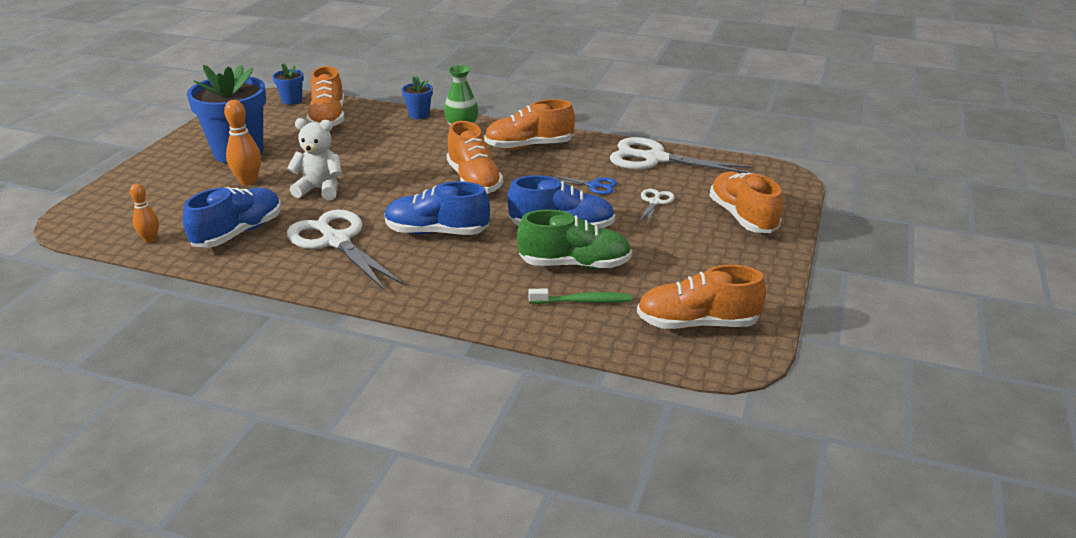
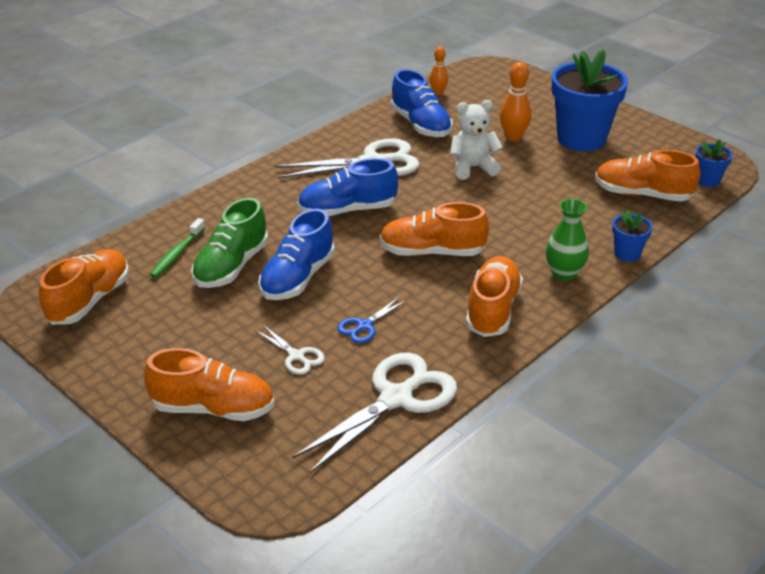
camera: 115 degrees right, 5 degrees up
(320, 189) = (473, 168): white teddy bear -> white teddy bear turned 135 degrees counterclockwise
(437, 232) = (347, 210): blue shoe -> blue shoe turned 135 degrees counterclockwise

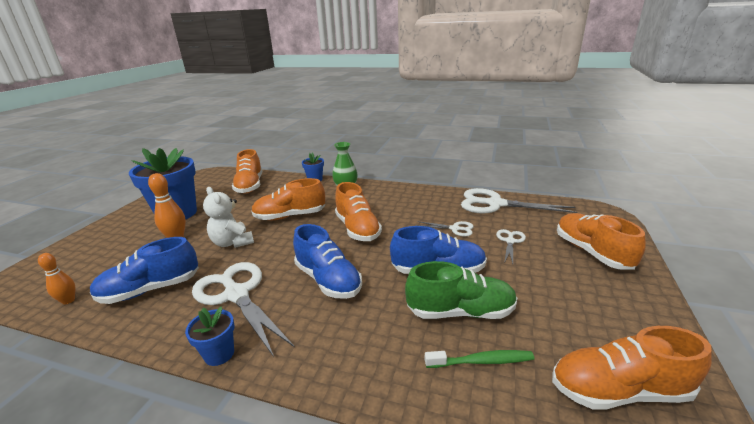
camera: 115 degrees left, 10 degrees down
(364, 326) = (454, 229): blue scissors -> white scissors
(420, 125) = (150, 289): blue shoe -> blue shoe turned 150 degrees counterclockwise
(493, 310) = (397, 199): orange shoe -> orange shoe (290, 216)
(708, 180) = (227, 174): blue flower pot -> blue flower pot (219, 354)

